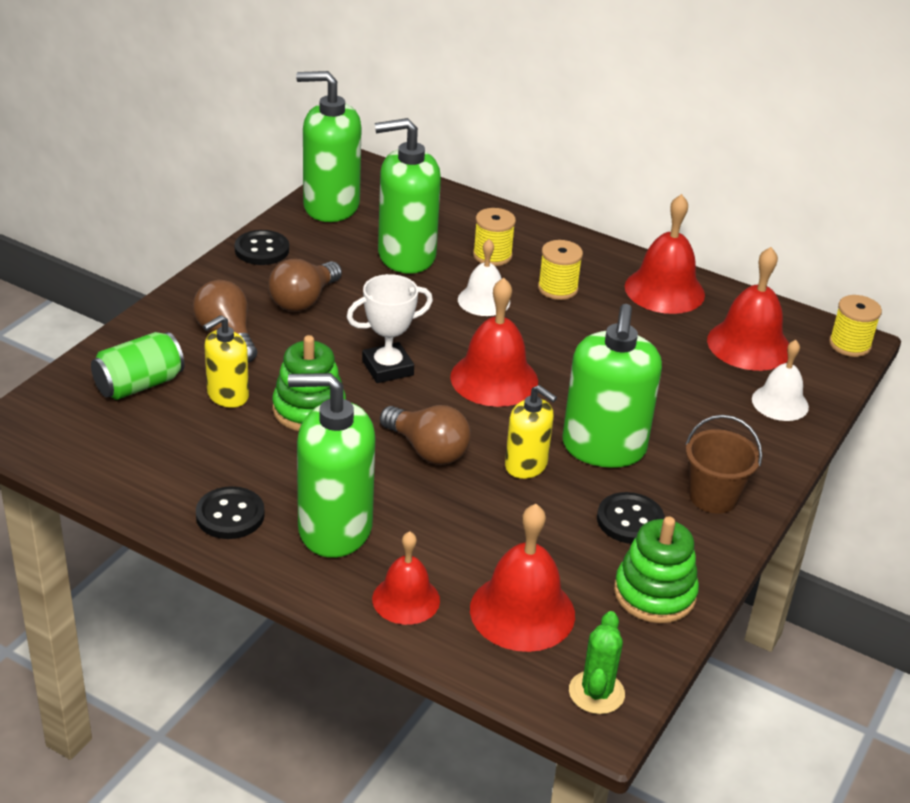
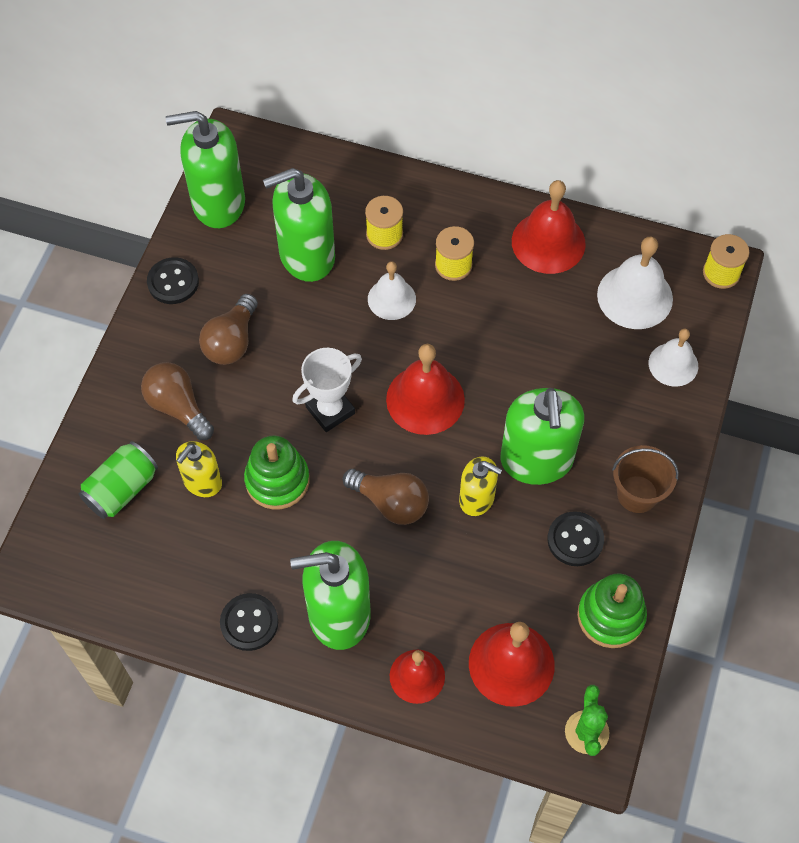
camera: 10 degrees left, 25 degrees up
(749, 345) = (635, 296): red bell -> white bell

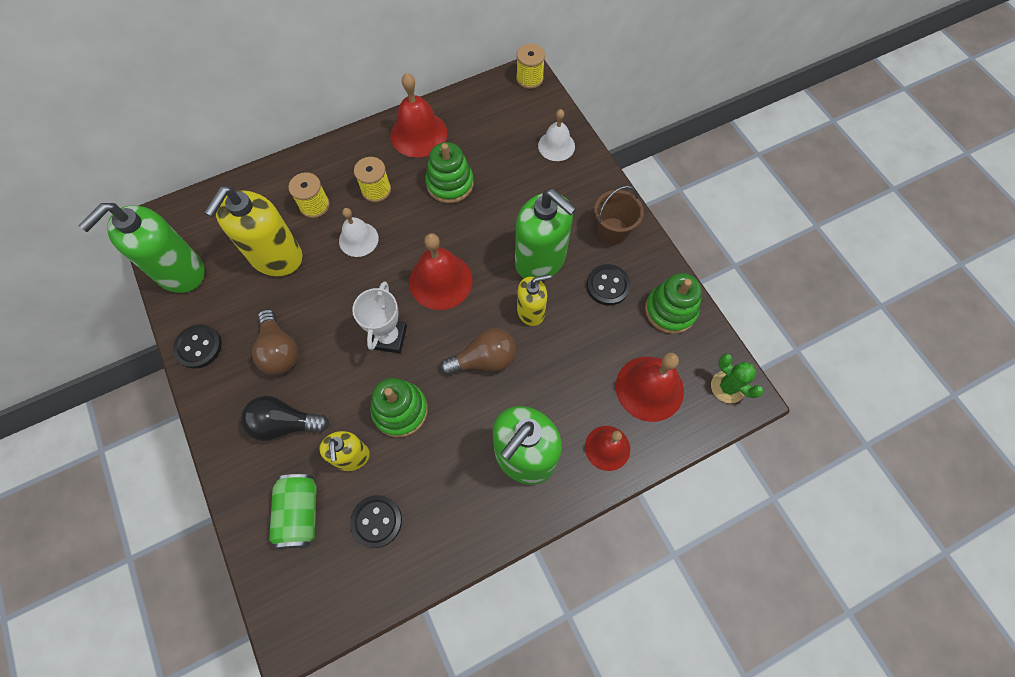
camera: 45 degrees left, 5 degrees up
(178, 407) = (285, 424): brown light bulb -> black light bulb
(249, 623) = (475, 516): black button -> black button (376, 521)
(306, 256) = (276, 257): green soap dispenser -> yellow soap dispenser
(527, 316) = (450, 184): none -> green stacking toy
(635, 296) = (498, 126): white bell -> none

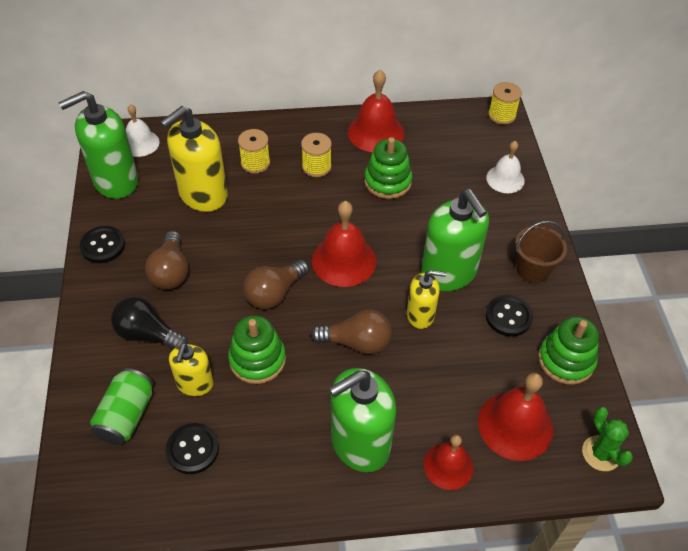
camera: 20 degrees right, 15 degrees down
(358, 239) = (282, 202): white bell -> white bell (140, 143)
(389, 337) = (274, 293): white trophy -> brown light bulb

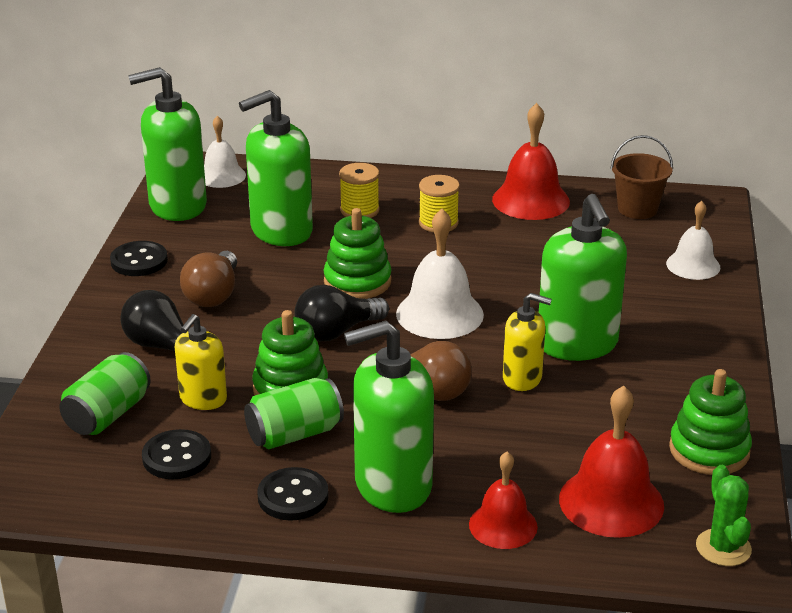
camera: 15 degrees right, 20 degrees down
(203, 194) = (281, 231): yellow soap dispenser -> green soap dispenser
(274, 293) = (336, 332): brown light bulb -> black light bulb
(274, 406) = (294, 434): none -> green can
(344, 260) = (439, 314): red bell -> white bell
(387, 181) = (528, 248): green stacking toy -> green stacking toy (357, 281)
(502, 115) = (713, 203): yellow spool -> none
(508, 317) = (644, 397): black button -> black button (293, 496)
(532, 269) = (697, 356): brown bucket -> brown bucket (637, 209)

